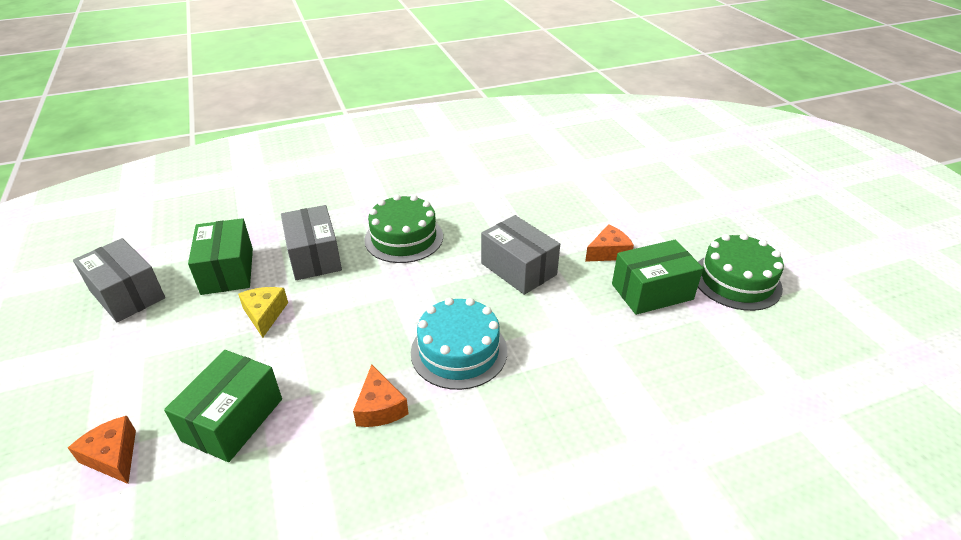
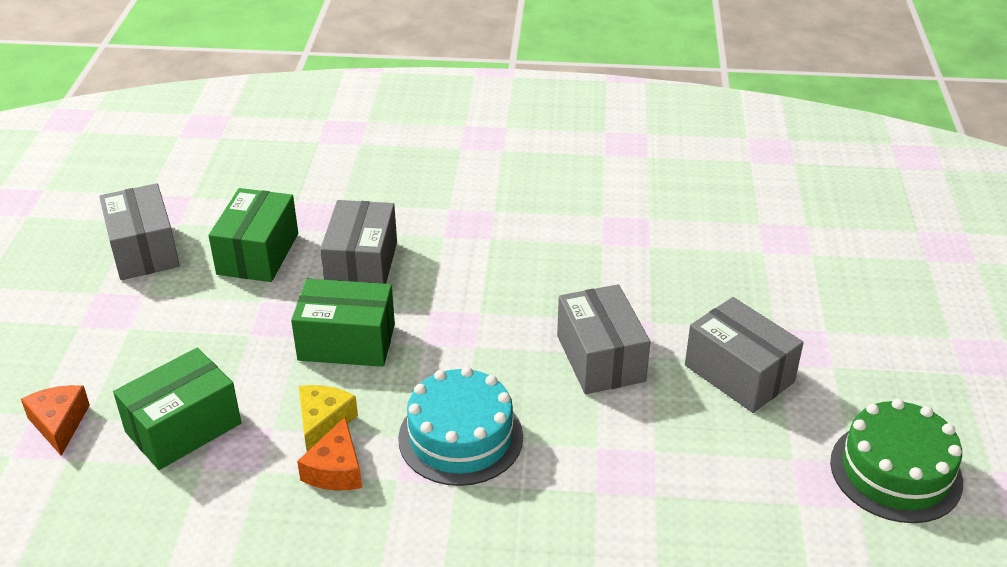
camera: 25 degrees right, 0 degrees up
(265, 314) = (271, 320): yellow cheese -> yellow cheese (323, 423)
(404, 238) = (481, 272): green cake -> none
(608, 252) = (739, 374): orange cheese -> grey box
(652, 291) = (759, 446): green box -> green box (346, 342)

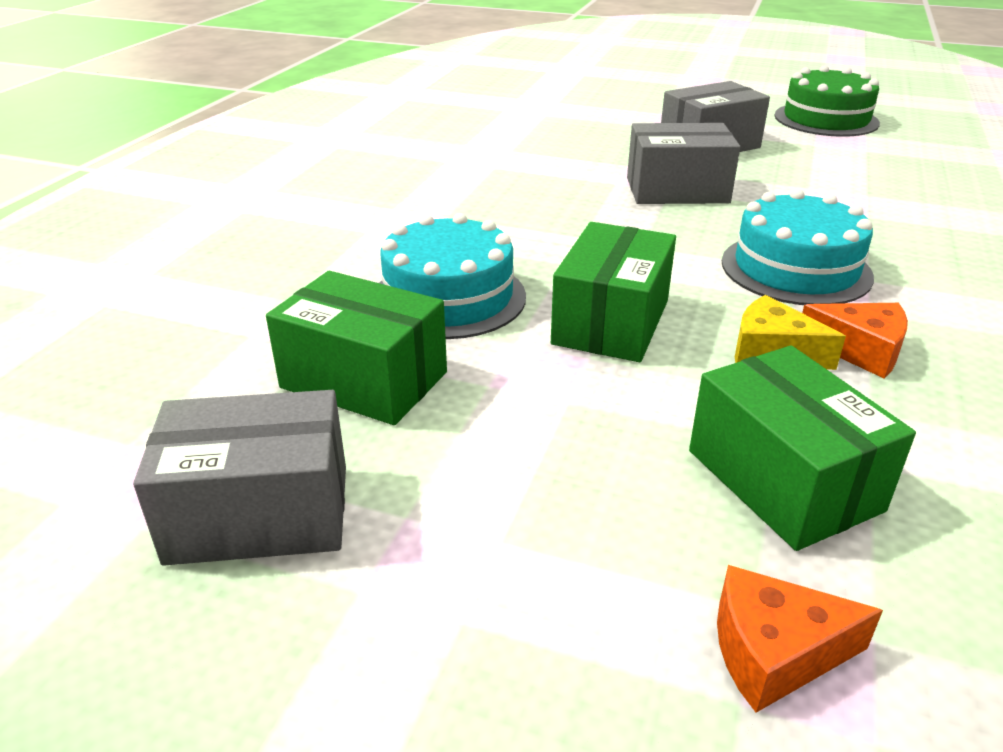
camera: 75 degrees left, 5 degrees down
(361, 265) = (448, 297): grey box -> turquoise cake

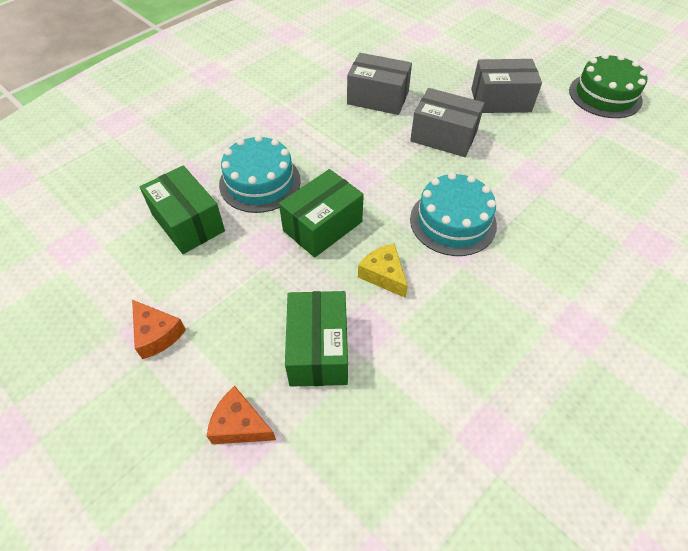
camera: 25 degrees right, 20 degrees up
(259, 513) = (106, 280): grey box -> grey box (378, 98)
(860, 350) = (430, 290): orange cheese -> orange cheese (157, 334)

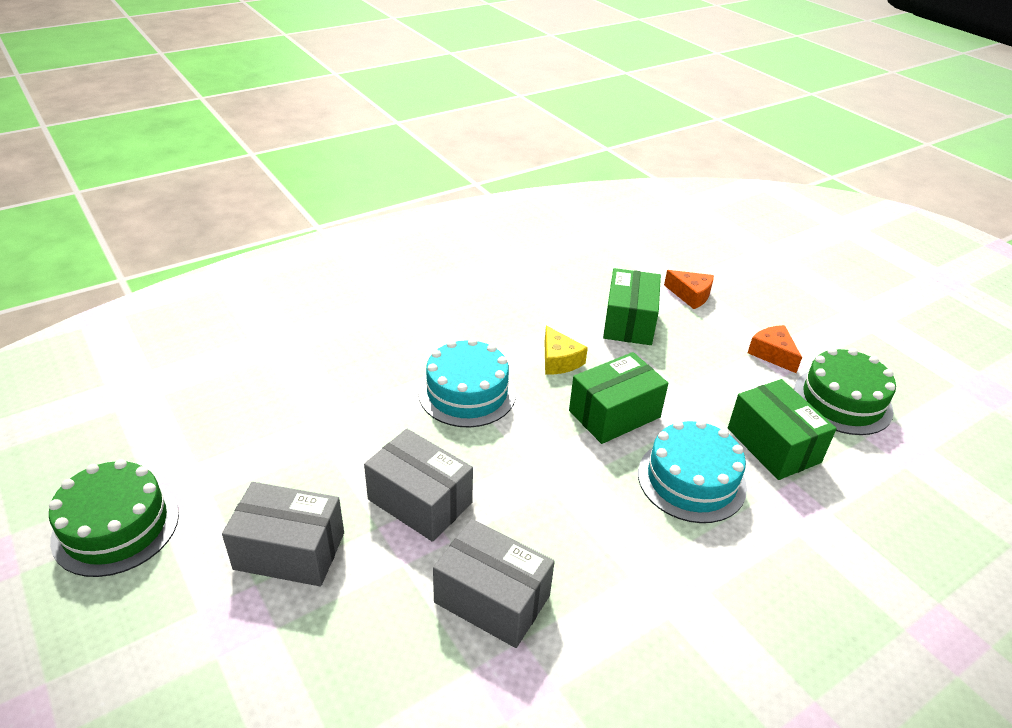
camera: 170 degrees left, 15 degrees down
(104, 283) = (842, 401): none -> green cake

